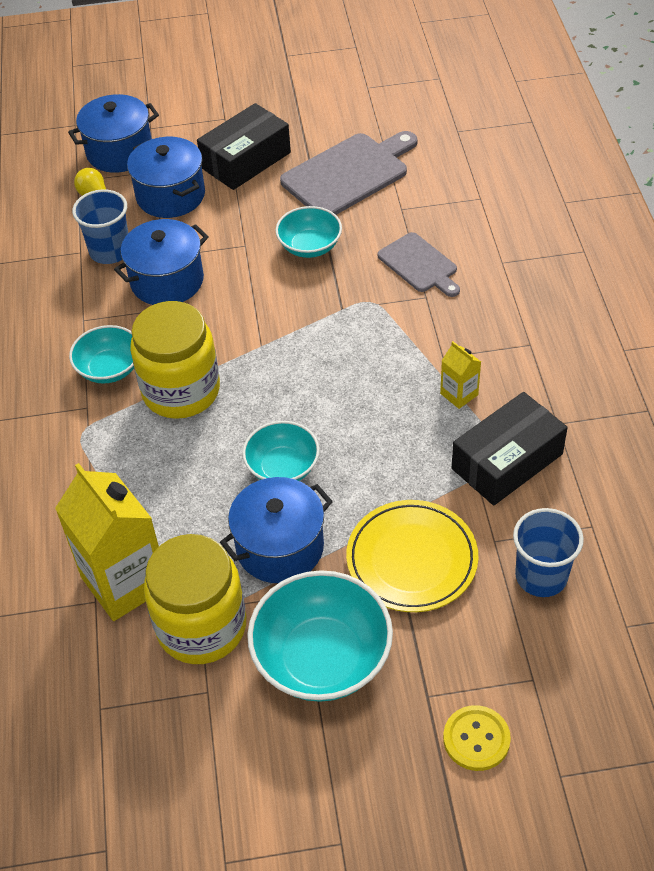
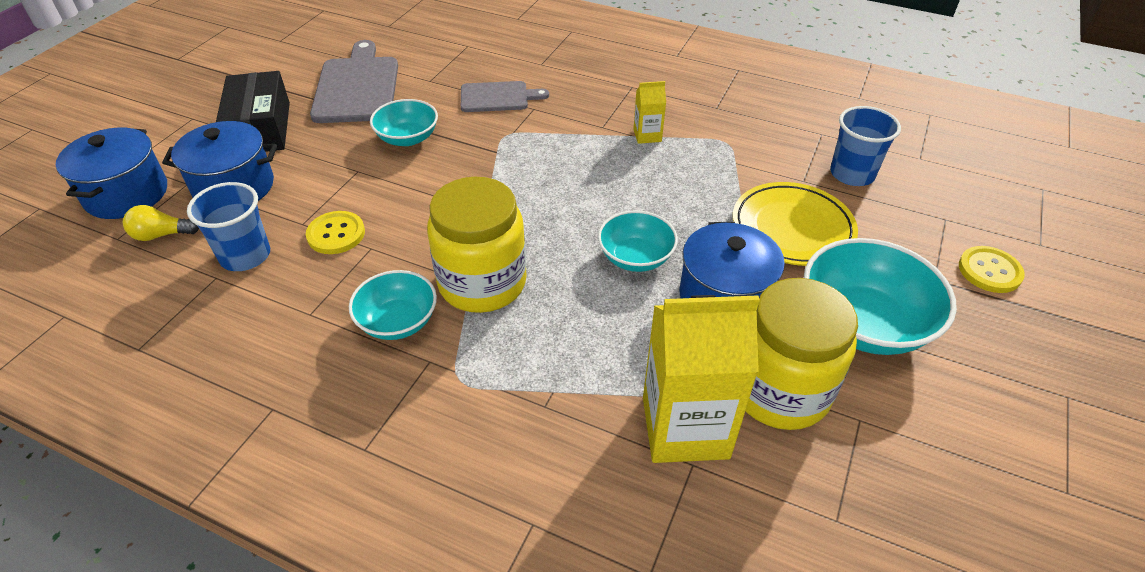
camera: 60 degrees left, 5 degrees down
(167, 281) = (336, 234): blue pot -> yellow button
(507, 461) = (732, 143): black box -> none

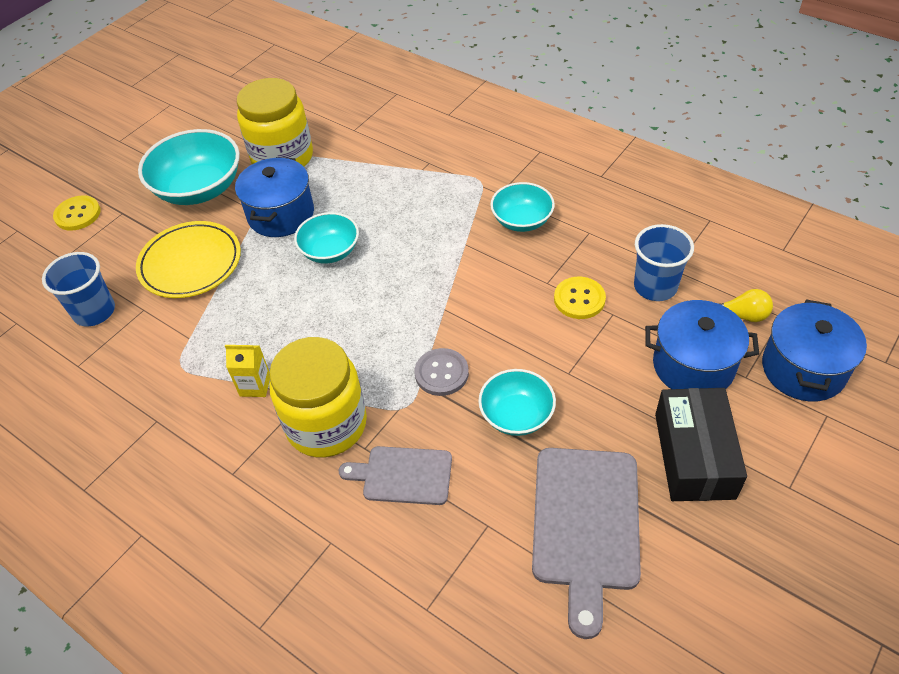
camera: 165 degrees left, 5 degrees up
(478, 159) = (441, 373): none -> grey button
(482, 283) = (456, 243): yellow jar -> yellow jar (326, 424)
(685, 427) = (349, 145): yellow carton -> none

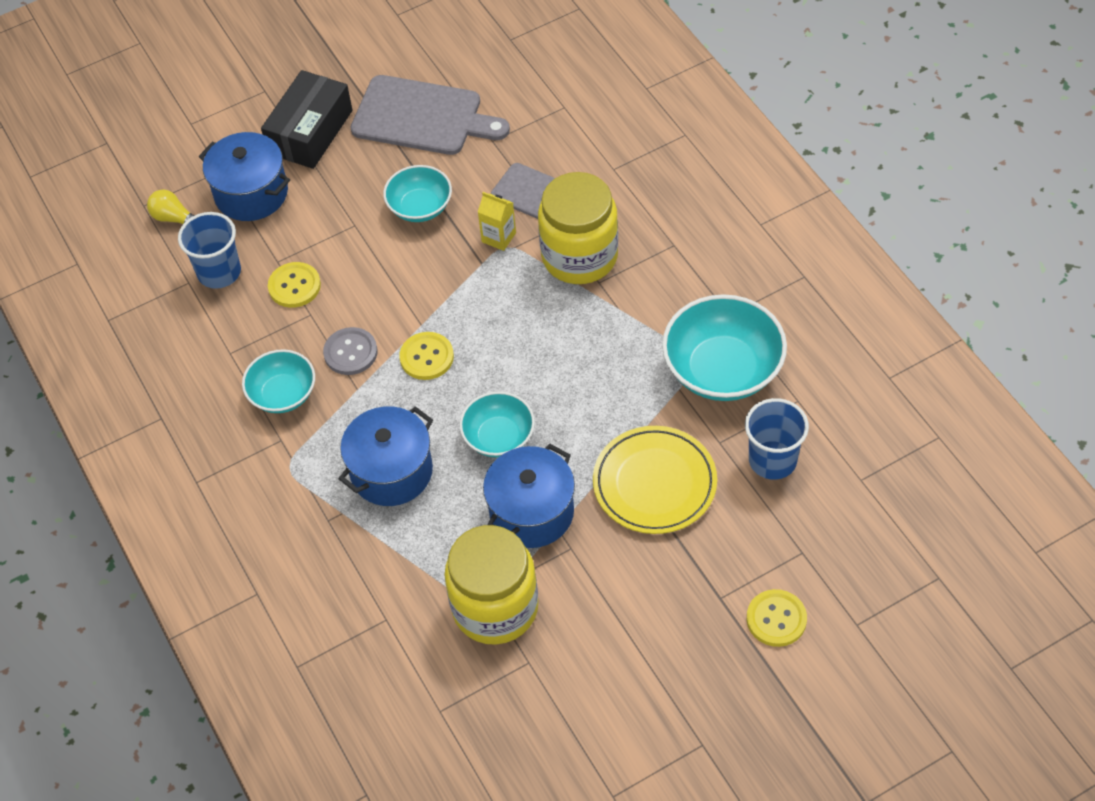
camera: 155 degrees left, 5 degrees up
(199, 189) = (615, 597): turquoise bowl -> turquoise bowl (722, 370)
(255, 386) = (629, 314): yellow carton -> yellow carton (499, 237)
(423, 286) = (426, 357): none -> yellow button
(441, 373) = (459, 264): grey button -> grey button (350, 352)
(585, 525) = (423, 117): grey cutting board -> grey cutting board turned 75 degrees clockwise
(803, 369) = (172, 160): blue pot -> blue pot (391, 471)

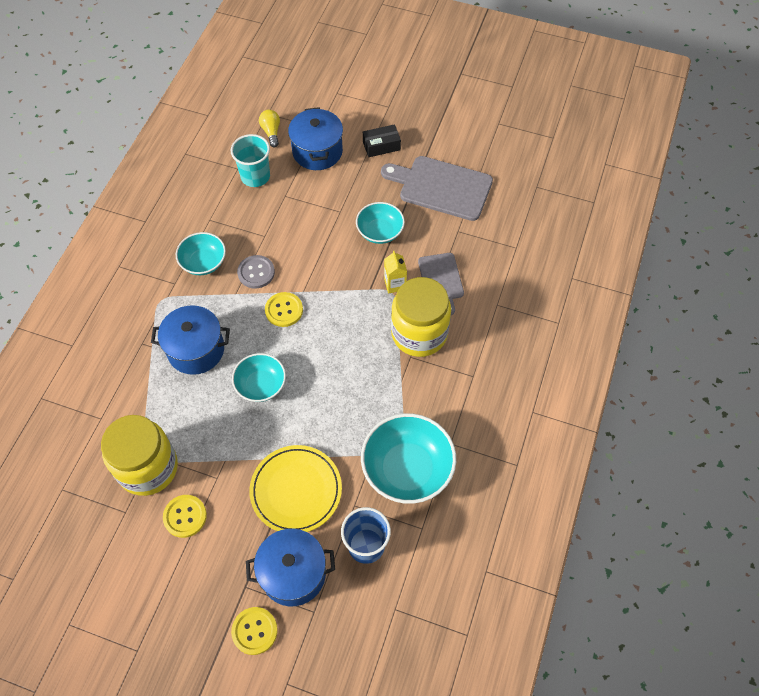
camera: 45 degrees right, 5 degrees up
(219, 272) = (255, 176): blue cup -> turquoise cup
(294, 286) = (276, 215): yellow button -> yellow button (185, 516)
(310, 132) = (381, 146): black box -> black box, size x0.58
(423, 117) = (441, 187): grey cutting board -> grey cutting board turned 135 degrees clockwise
(532, 512) = (224, 439): blue pot -> blue pot (293, 573)

